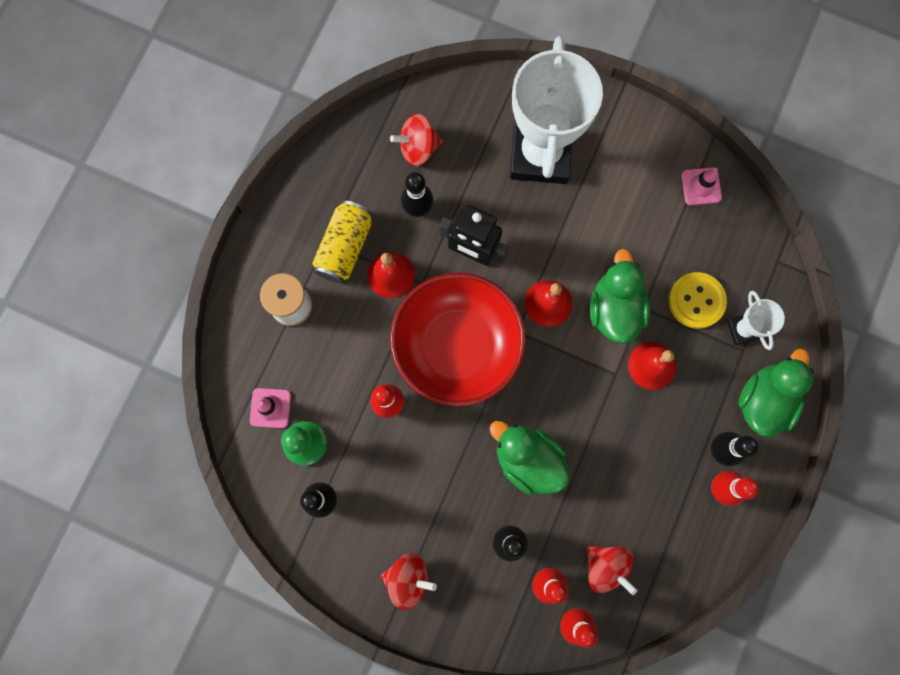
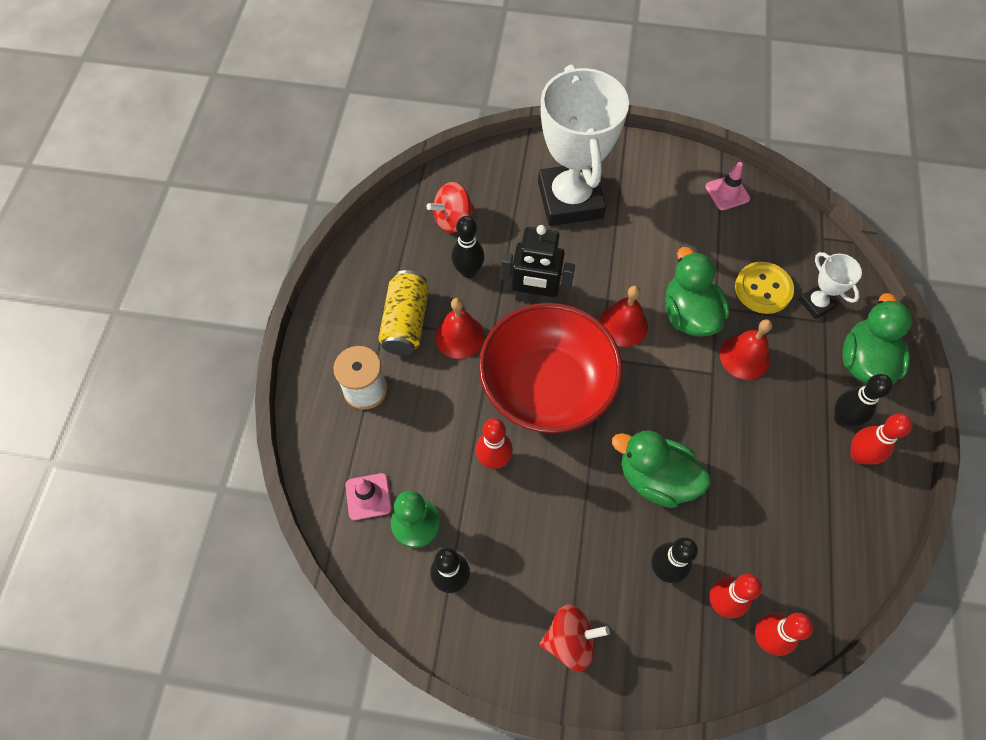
camera: 15 degrees left, 15 degrees down
(606, 567) = (777, 567): red spinning top -> none

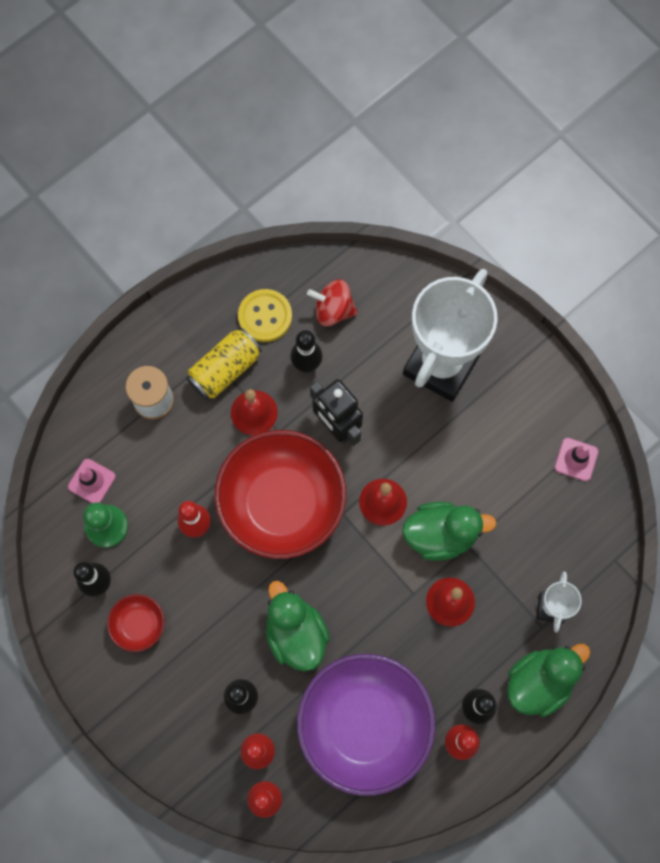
camera: 40 degrees right, 10 degrees up
(520, 584) = (139, 625): none -> red bowl
(570, 640) = (138, 688): red spinning top -> none
(689, 314) = (441, 534): green duck -> green duck turned 60 degrees clockwise
(763, 289) = (520, 562): yellow button -> yellow button (265, 316)
(779, 504) = (364, 725): none -> purple bowl

